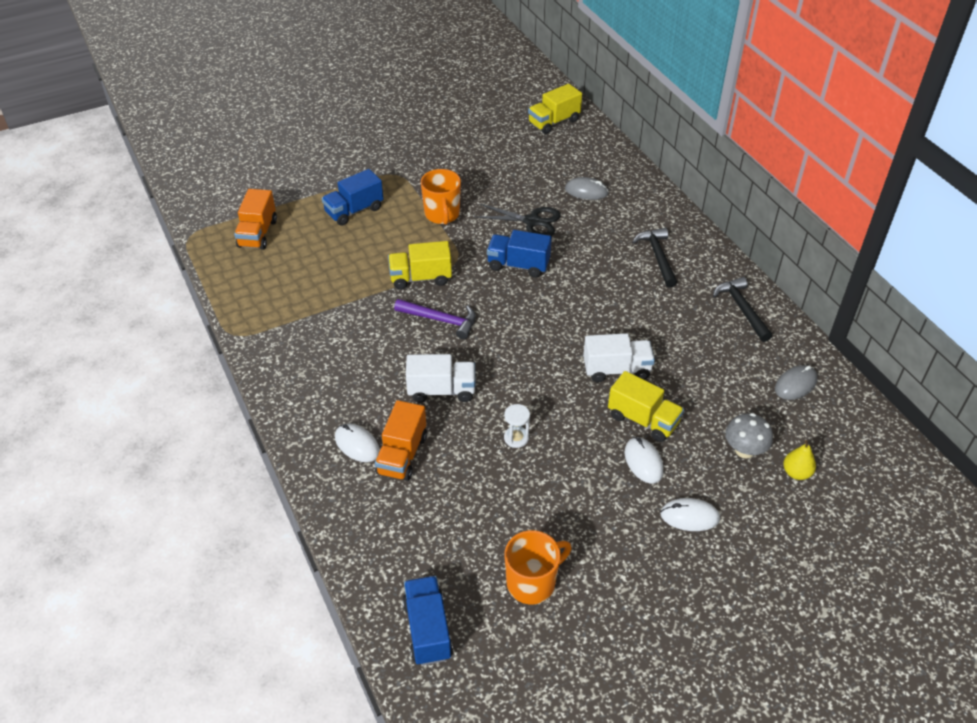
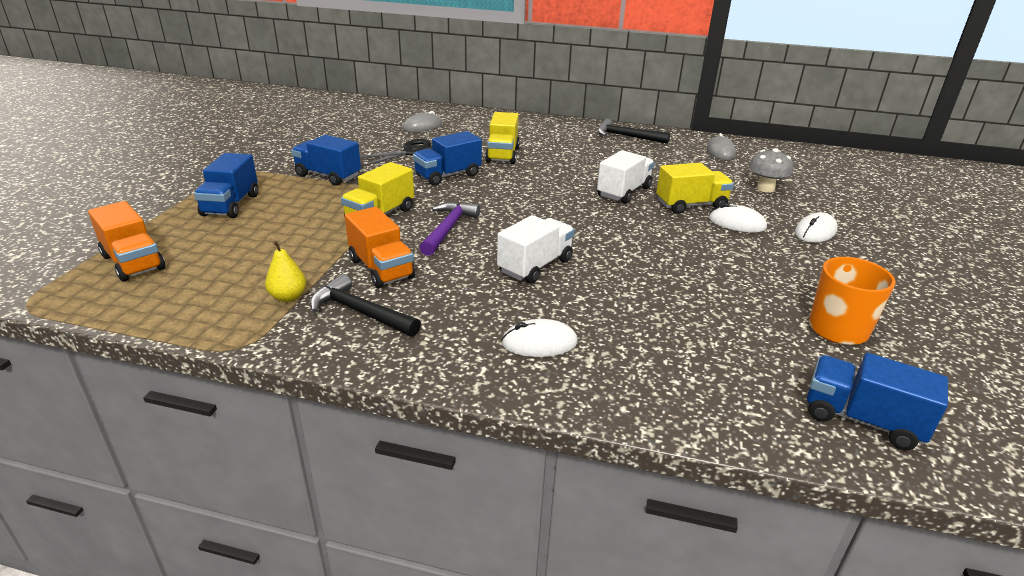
camera: 50 degrees left, 15 degrees down
(402, 455) = (590, 323): orange truck -> orange truck (381, 268)
(440, 320) = (448, 229): purple hammer -> purple hammer turned 45 degrees counterclockwise
(442, 215) = (328, 176): orange mug -> blue truck
(516, 438) = (644, 259): white hourglass -> none
(554, 122) = (330, 106): yellow truck -> yellow truck (502, 155)
(657, 257) = (533, 136): black hammer -> black hammer (360, 312)
(796, 473) = (805, 183): yellow pear -> yellow pear (288, 297)

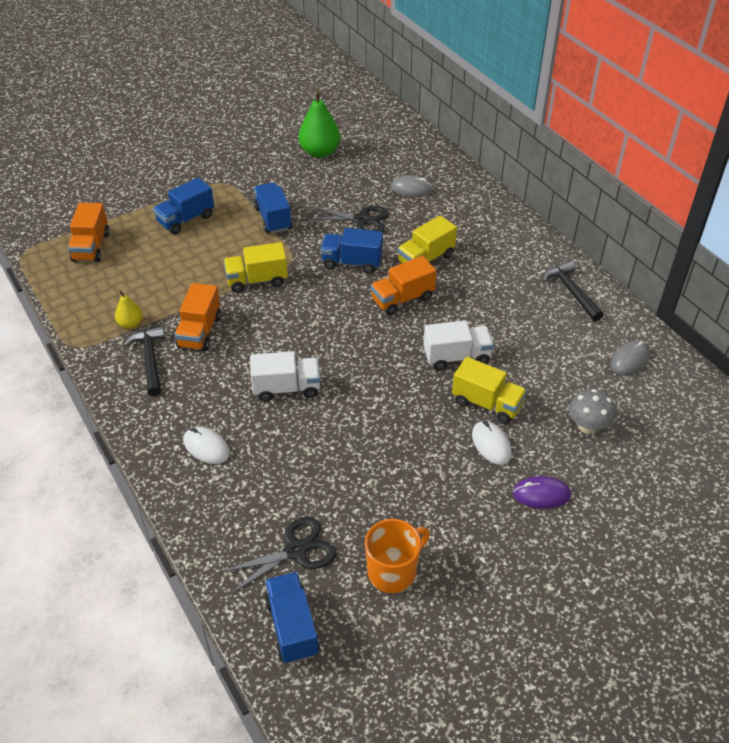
camera: 45 degrees right, 15 degrees up
(305, 130) = (320, 152): none -> green pear
(448, 229) = (280, 320): purple hammer -> none
(526, 179) = (402, 299): none -> orange truck
(754, 364) = (295, 551): none -> black scissors
(815, 232) = (541, 494): white mouse -> purple mouse

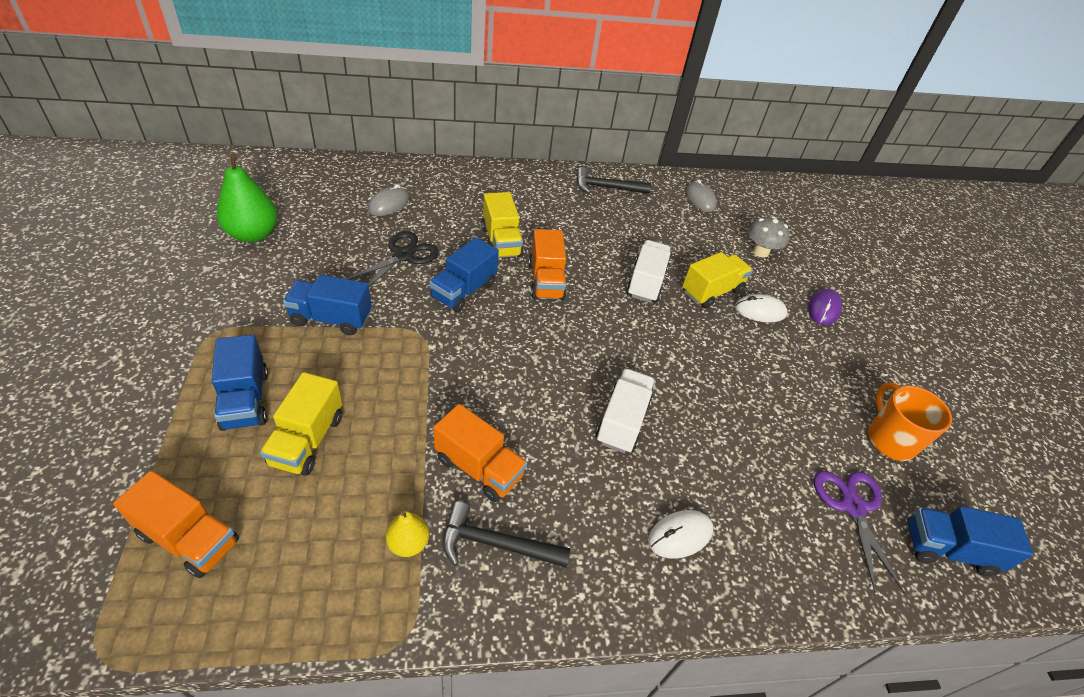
camera: 70 degrees left, 0 degrees up
(257, 280) = (428, 377): yellow truck -> yellow truck (307, 440)
(295, 551) = (852, 507): black scissors -> purple scissors

